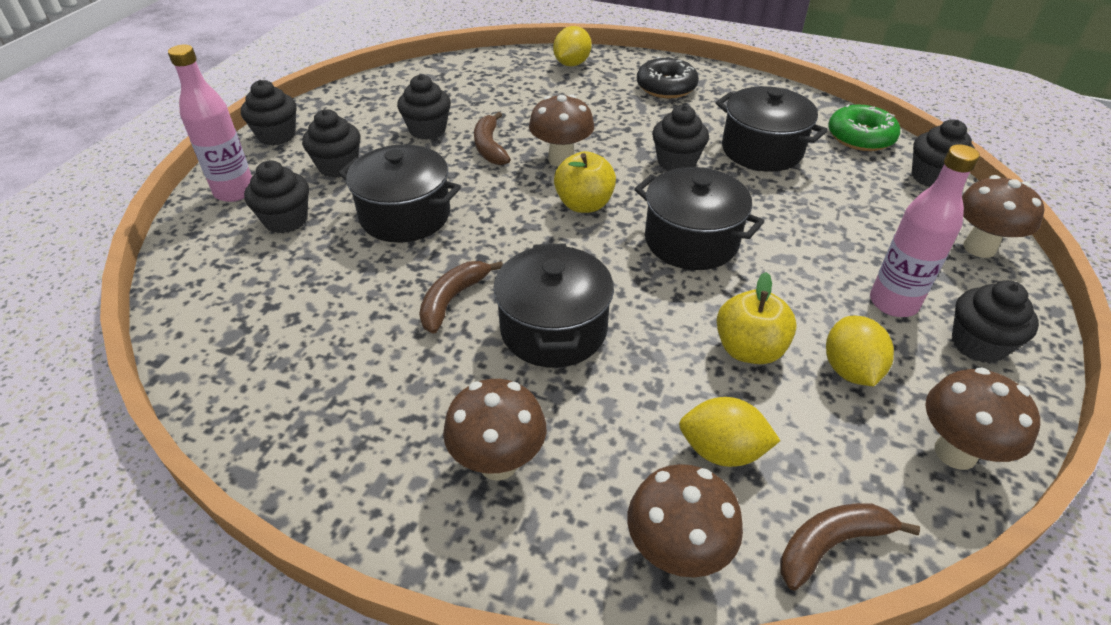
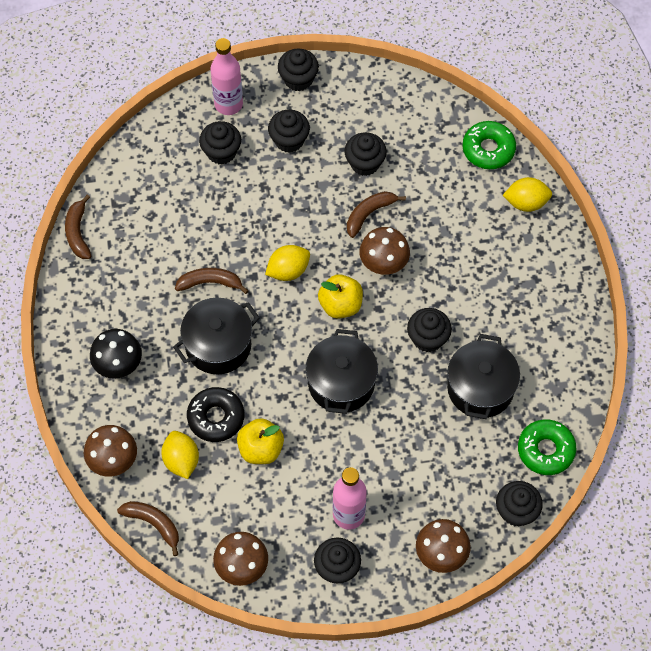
camera: 60 degrees right, 20 degrees up
(222, 413) = (78, 232): none -> brown banana
(405, 216) = (265, 212): black pot -> none
(495, 63) = (488, 149): none -> green donut
(498, 463) = (119, 366): brown mushroom -> black mushroom
(666, 87) = (534, 287): black donut -> black donut (216, 417)
(850, 370) = (274, 504): yellow lemon -> yellow lemon (288, 270)

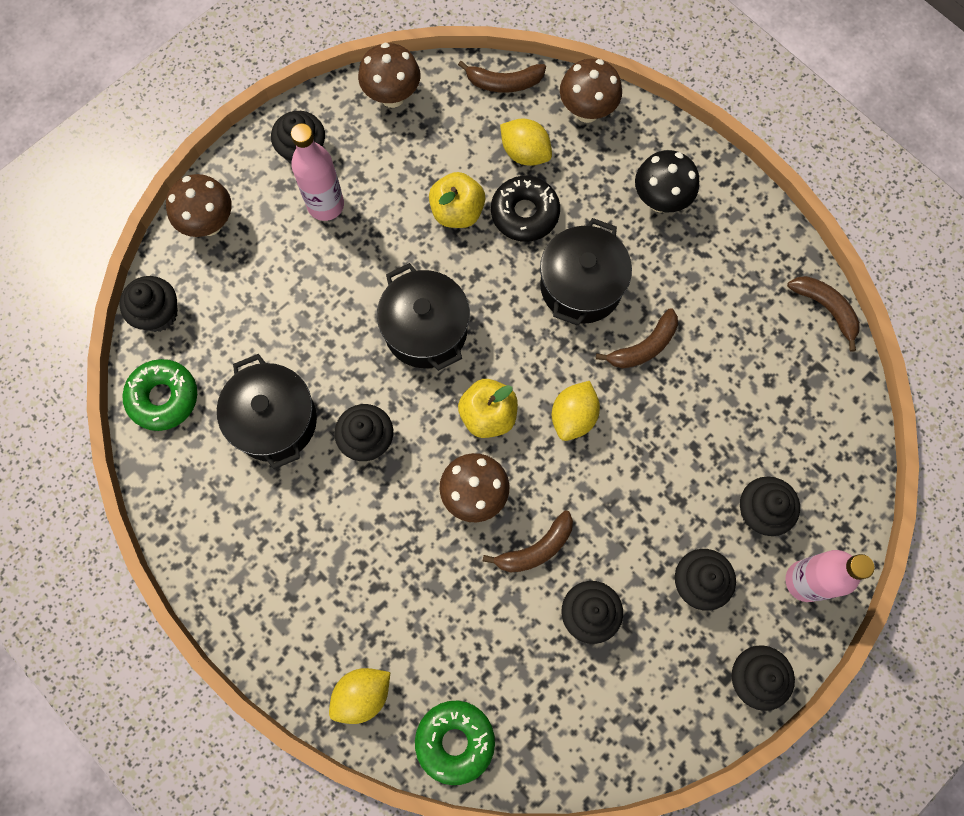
camera: 145 degrees right, 10 degrees up
(369, 214) = (535, 549): brown banana -> brown banana turned 45 degrees clockwise

